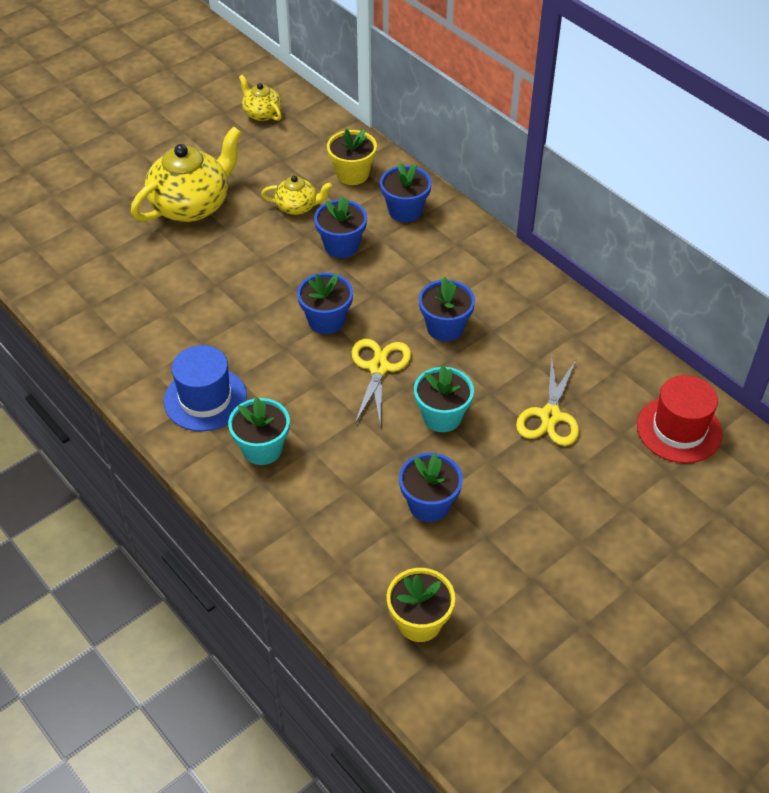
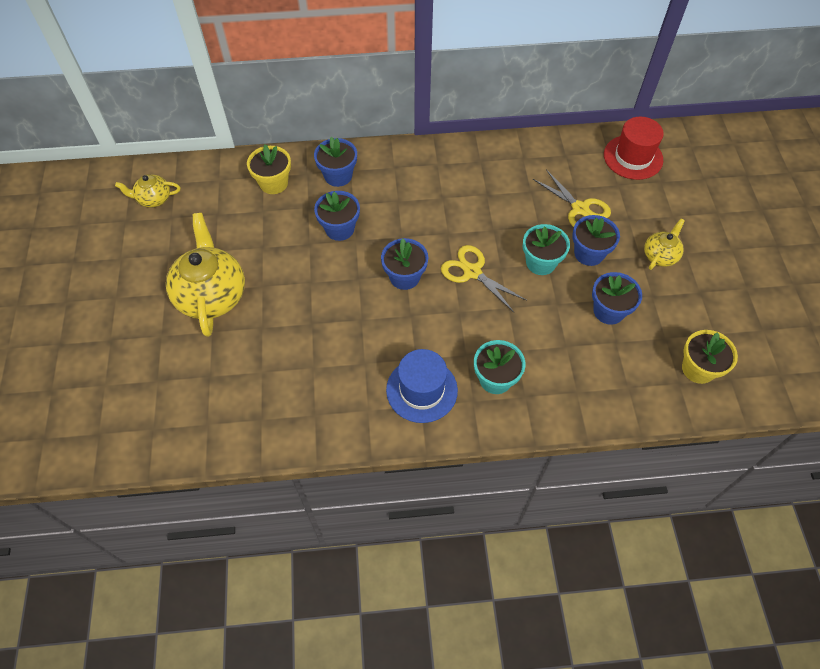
camera: 55 degrees left, 10 degrees up
(297, 207) = (276, 232): yellow teapot -> yellow teapot (660, 255)
(445, 327) = (465, 217): blue flower pot -> blue flower pot (589, 253)

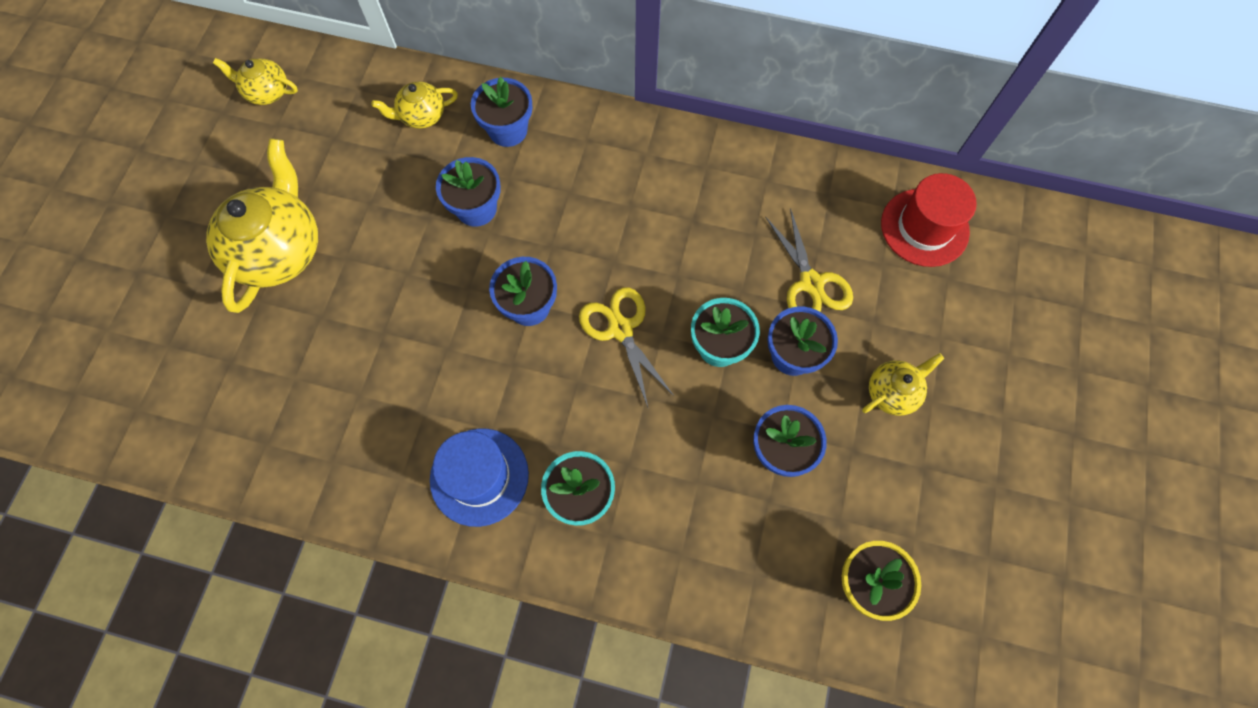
camera: 20 degrees right, 10 degrees up
(274, 183) = (422, 116): yellow flower pot -> yellow teapot

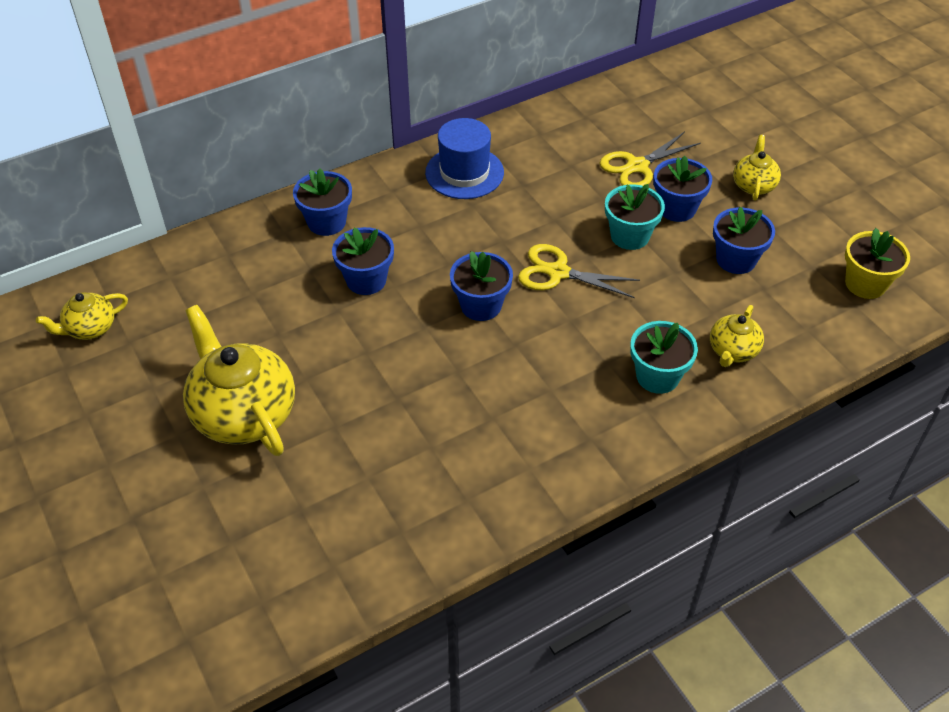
camera: 45 degrees left, 20 degrees down
(422, 116) = (247, 257): yellow teapot -> yellow teapot (732, 351)
(479, 476) = (580, 421): blue hat -> blue hat (464, 173)
(811, 283) = (637, 166): yellow scissors -> yellow scissors turned 120 degrees clockwise
(924, 227) = (661, 96): red hat -> none

